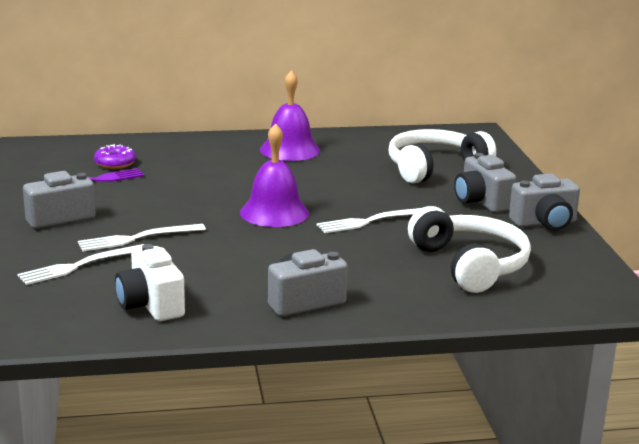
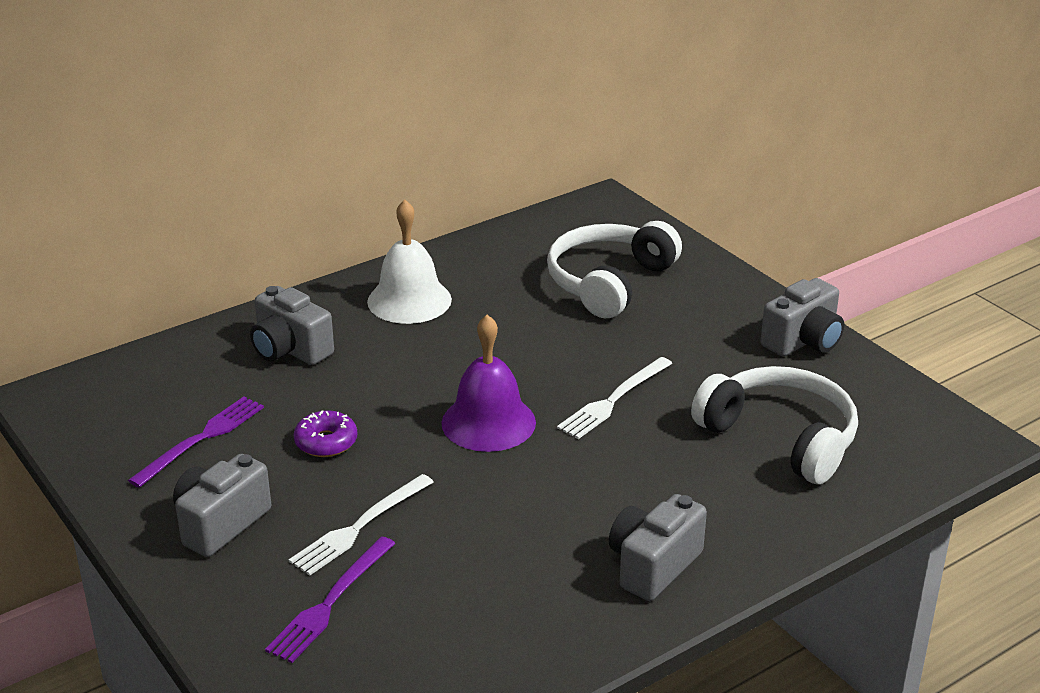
camera: 25 degrees left, 10 degrees up
(80, 265) = (330, 602): white fork -> purple fork
(115, 163) = (203, 395): purple donut -> purple donut (326, 442)
(151, 305) = (482, 639): white camera -> none
(290, 150) = (409, 300): purple bell -> white bell
(481, 202) = (708, 326): grey camera -> grey camera (290, 349)

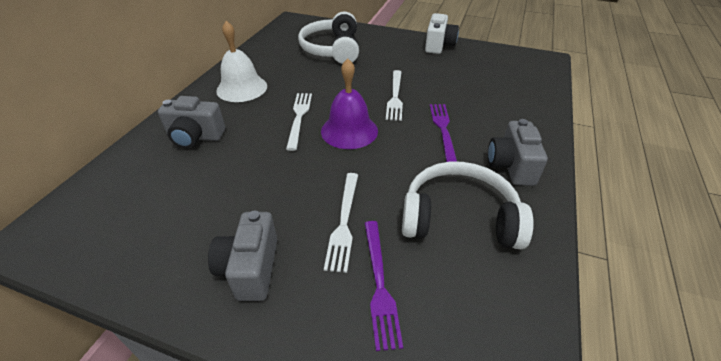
camera: 35 degrees left, 10 degrees up
(201, 439) = (183, 215): purple fork -> purple fork (443, 130)
(326, 442) = (270, 180): purple donut -> none
(442, 376) = (299, 117): none -> white fork
(781, 437) = (481, 85): white headphones -> white headphones (459, 217)
(803, 341) = (439, 45): grey camera -> white camera

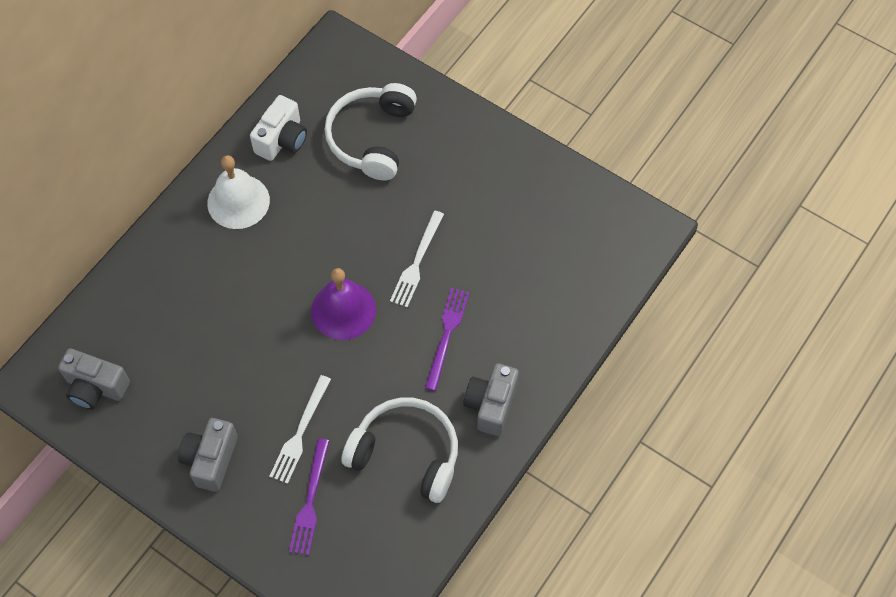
camera: 15 degrees right, 20 degrees up
(195, 137) = (177, 280): grey camera -> grey camera (96, 387)
(299, 117) = (294, 274): white fork -> none
(439, 45) = (522, 162): white camera -> white camera (282, 139)

